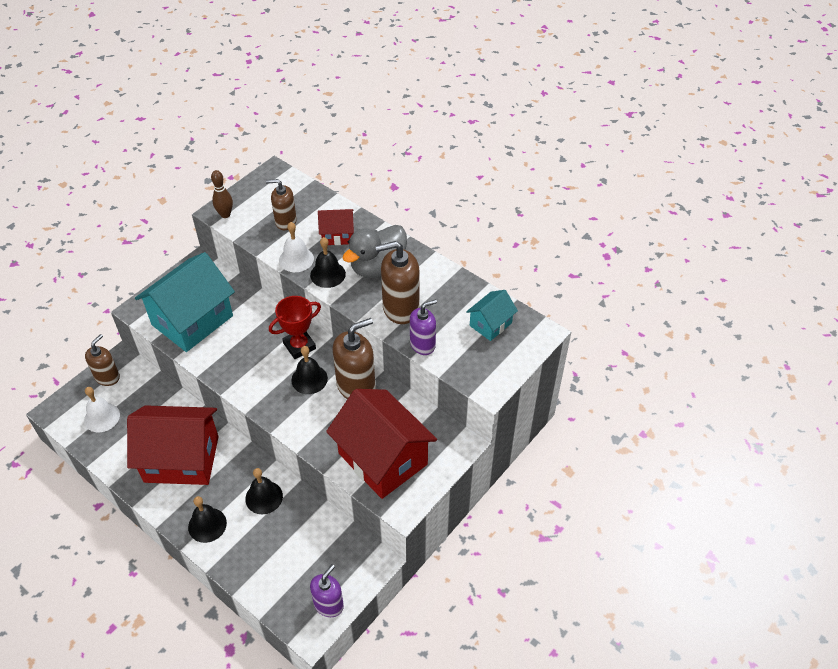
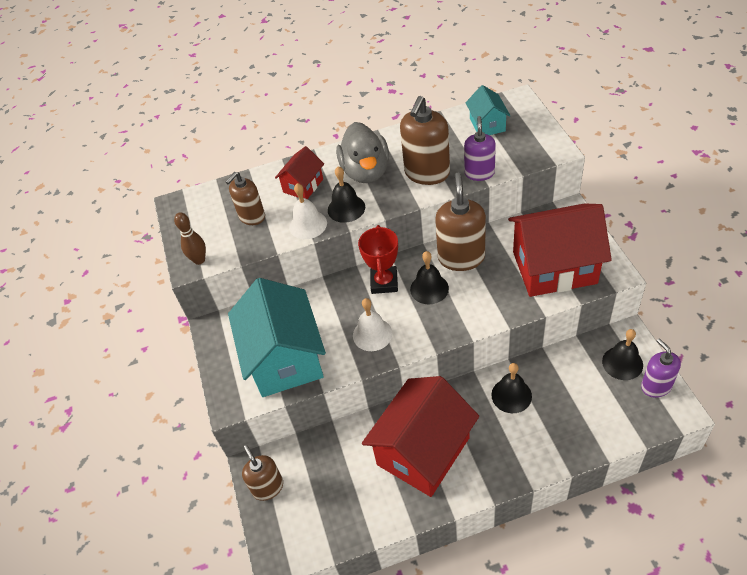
camera: 50 degrees left, 0 degrees up
(102, 417) = (319, 511): white bell -> white bell (372, 334)
(207, 525) = (516, 455): black bell -> black bell (622, 363)

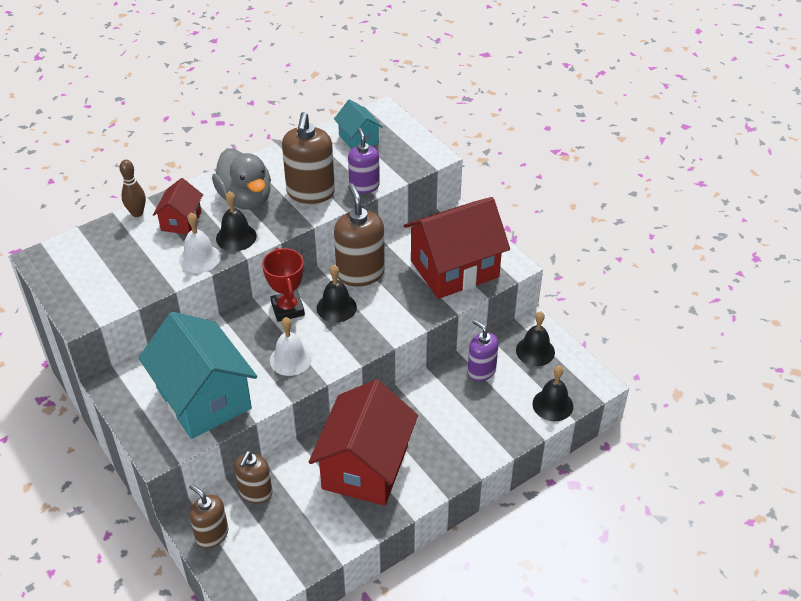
camera: 25 degrees left, 5 degrees down
(199, 260) = (89, 310): brown bowling pin -> brown bowling pin (137, 213)
(252, 217) = (134, 259): brown soap dispenser -> brown soap dispenser (255, 492)
(511, 395) = (438, 399): black bell -> black bell (552, 405)
(656, 386) = (570, 365): purple soap dispenser -> purple soap dispenser (481, 371)

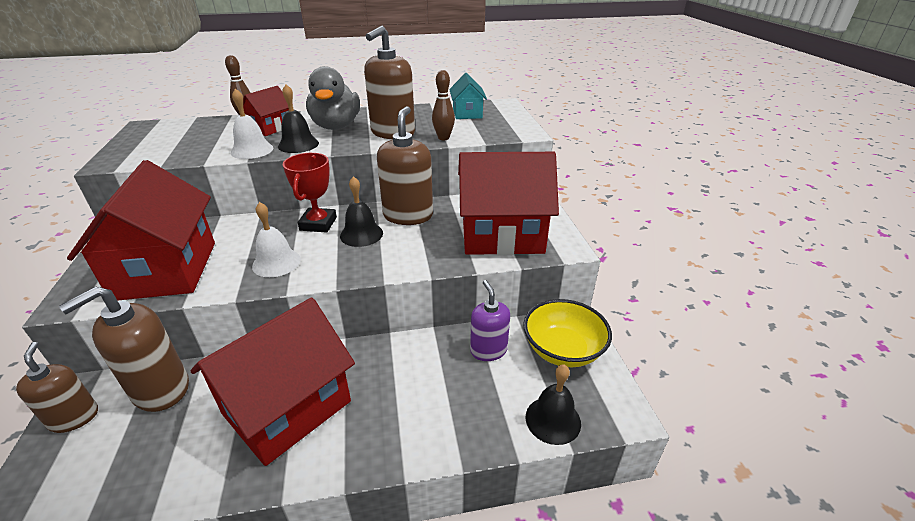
camera: 25 degrees right, 10 degrees down
(204, 398) = (166, 270): turquoise house -> red house
(255, 492) = (160, 389): brown soap dispenser -> brown soap dispenser, size x1.57
(364, 186) = (443, 138): purple soap dispenser -> brown bowling pin
(535, 351) = (563, 350): black bell -> yellow bowl

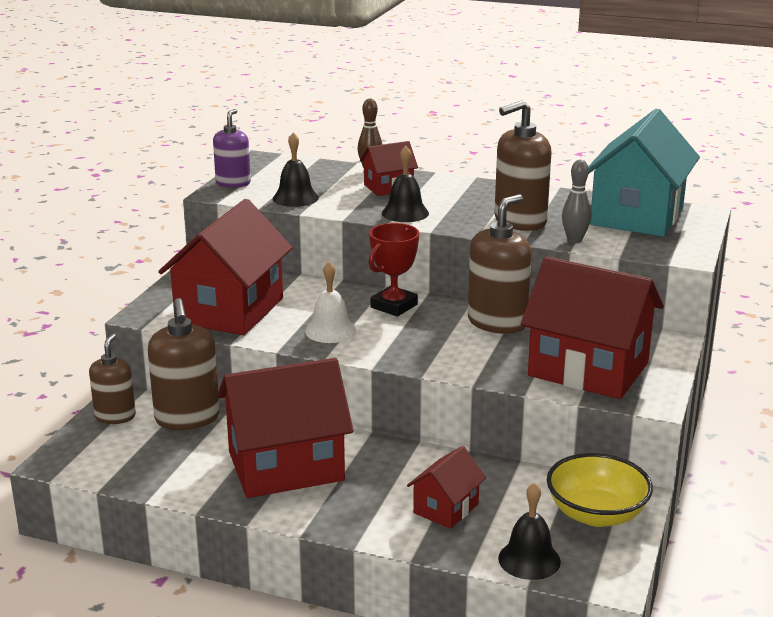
camera: 30 degrees right, 10 degrees down
(160, 389) = (187, 418): brown soap dispenser -> brown soap dispenser turned 90 degrees counterclockwise
(252, 150) = (354, 209): white bell -> none
(336, 126) = (461, 200): grey duck -> none
(361, 234) = (431, 327): black bell -> black bell (295, 198)
(443, 138) = (574, 240): brown bowling pin -> grey bowling pin
(453, 394) = (446, 508): none -> red house
(467, 113) = (637, 216): turquoise house -> turquoise house, size x2.02
(488, 350) = (512, 488): purple soap dispenser -> purple soap dispenser (233, 183)

